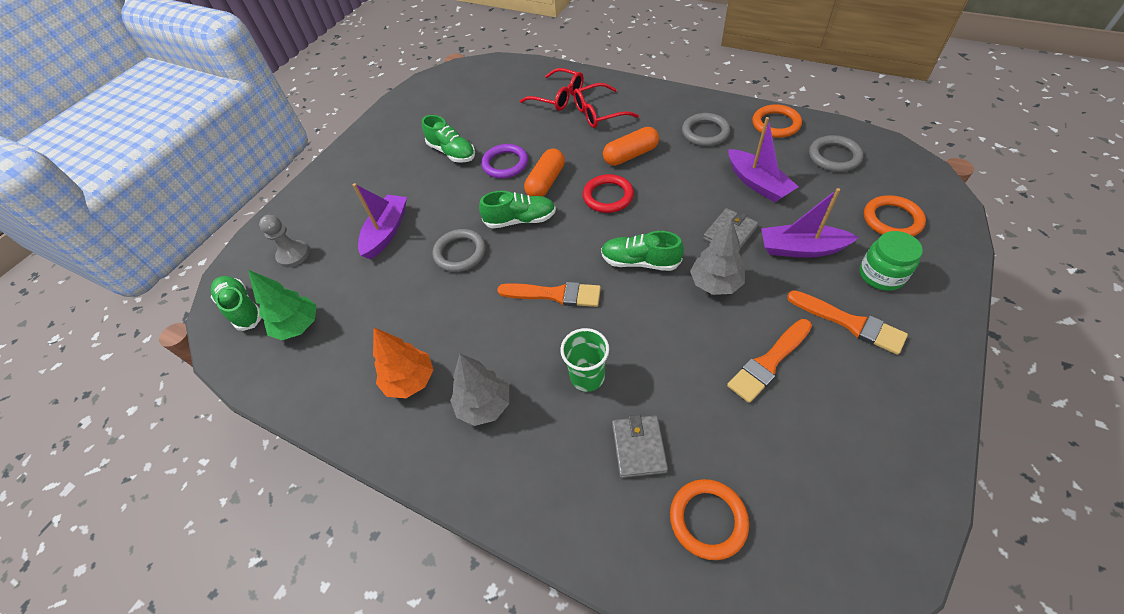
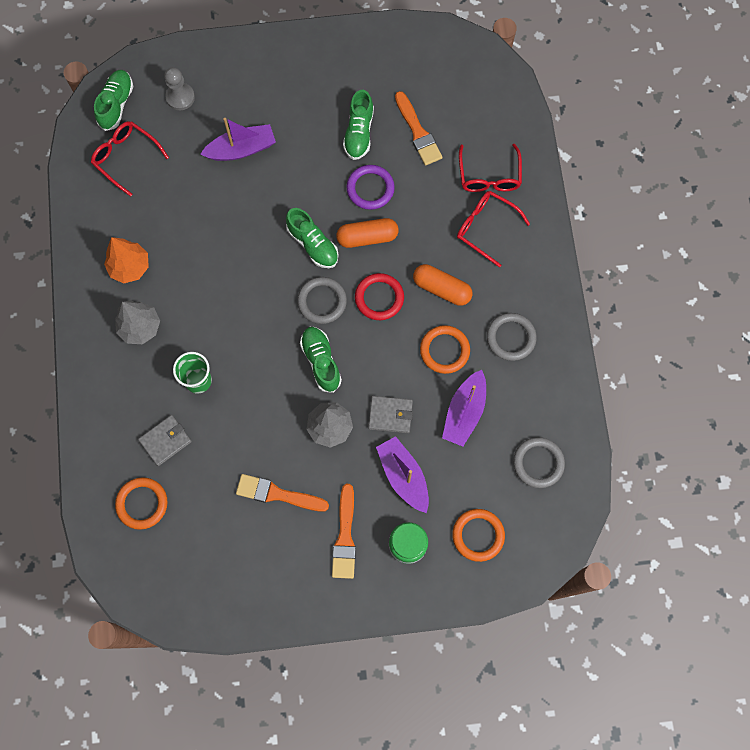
camera: 50 degrees right, 20 degrees up
(298, 326) = (126, 157): green tree -> red glasses
(460, 253) = (253, 221): grey ring -> grey ring (322, 301)
(555, 294) = (254, 317): orange brush -> orange brush (418, 132)
(775, 124) = (559, 395): orange ring -> orange ring (444, 350)

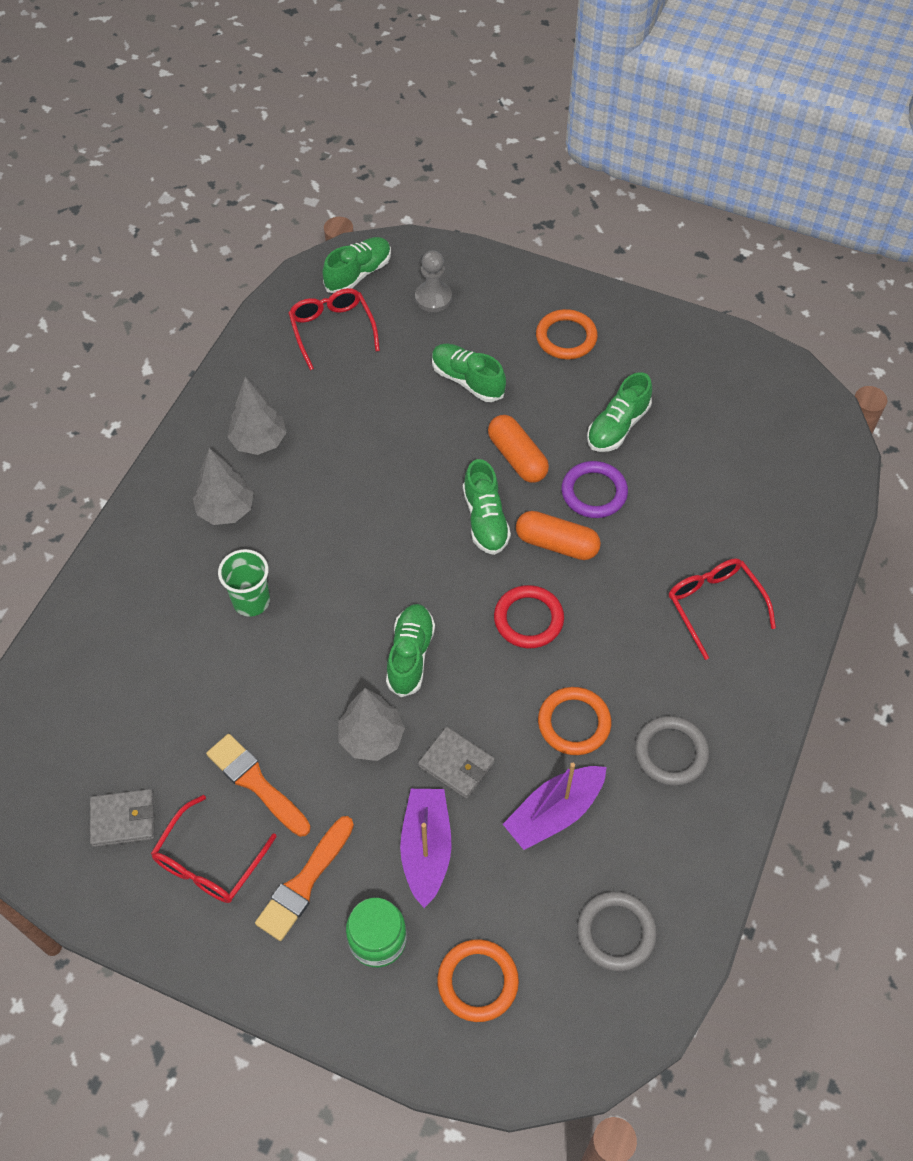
camera: 30 degrees right, 15 degrees down
(130, 267) = (259, 441): orange tree -> grey tree
(142, 503) = (92, 705): orange ring -> orange ring (566, 337)
(165, 441) = (168, 648): grey wallet -> grey wallet (123, 819)
(241, 149) = (467, 380): purple boat -> green shoe
(322, 301) = (455, 588): grey ring -> none
(418, 132) = (691, 458): orange brush -> none
(442, 289) = (614, 648): orange capsule -> orange capsule (517, 457)
(489, 176) = (753, 548): red glasses -> red glasses (209, 862)

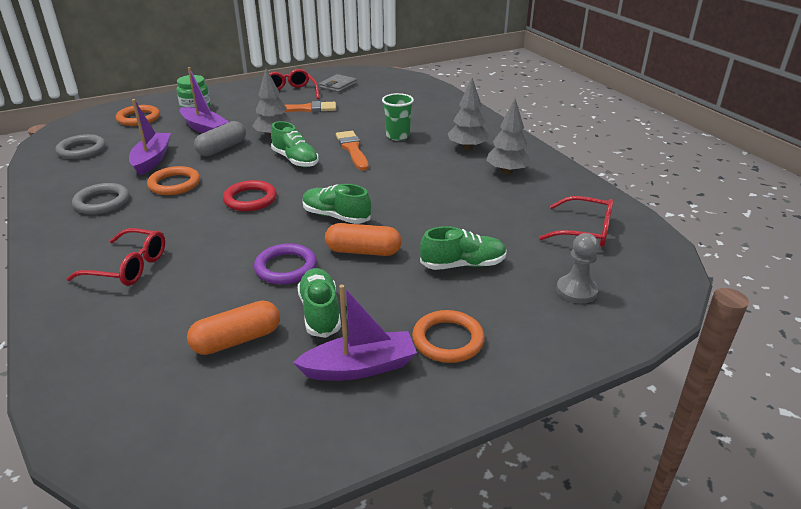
camera: 130 degrees right, 25 degrees down
(304, 883) = (245, 104): orange brush -> orange brush (352, 149)
(358, 274) = (643, 267): green shoe -> none
(456, 764) = (222, 148): grey wallet -> grey capsule
(556, 544) = (276, 232): orange capsule -> orange capsule (237, 340)
(641, 365) = (360, 367): none -> purple boat

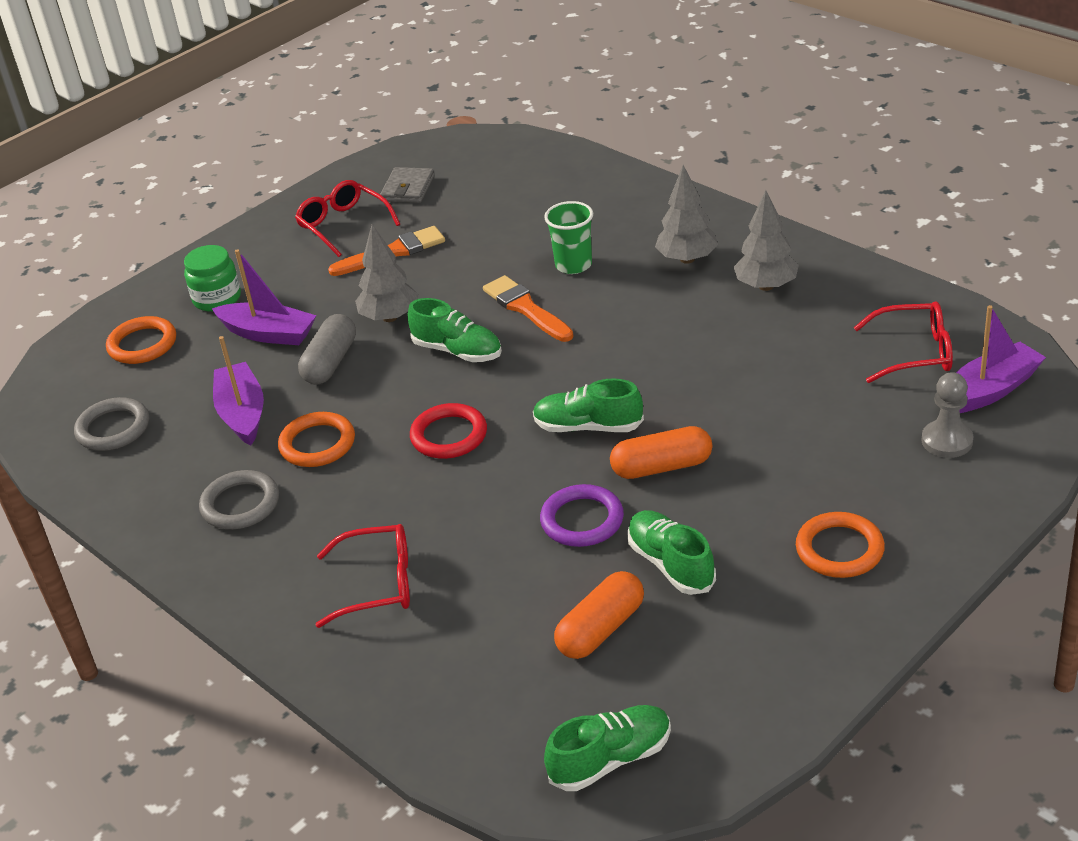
camera: 15 degrees left, 5 degrees up
(360, 367) = (764, 613): purple boat -> purple boat (990, 390)
(463, 264) = (796, 447): green shoe -> green shoe (610, 759)

